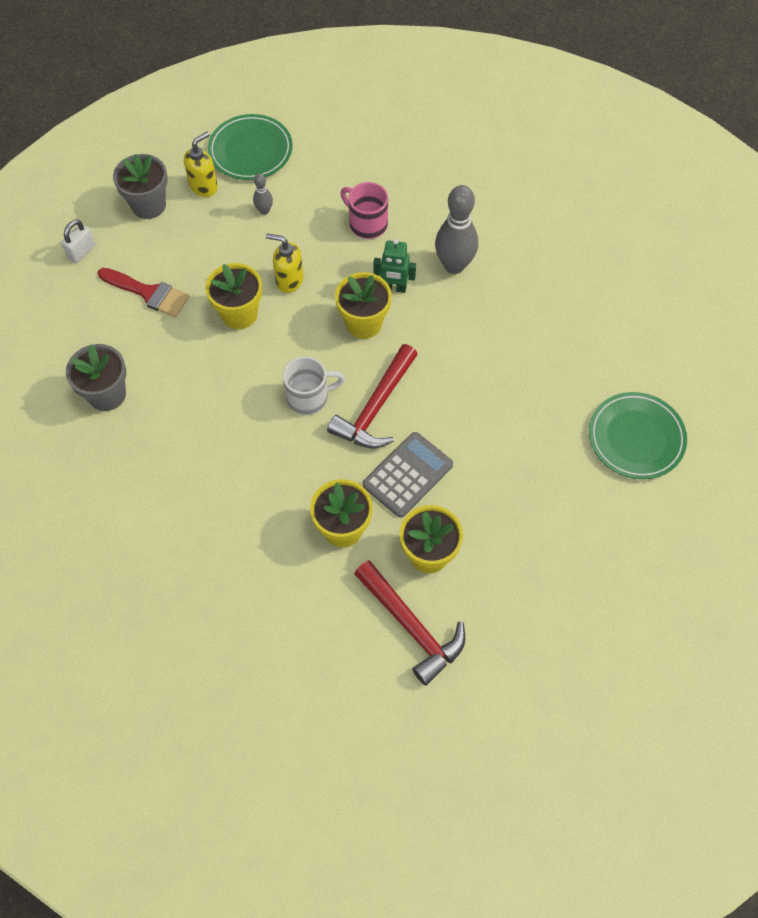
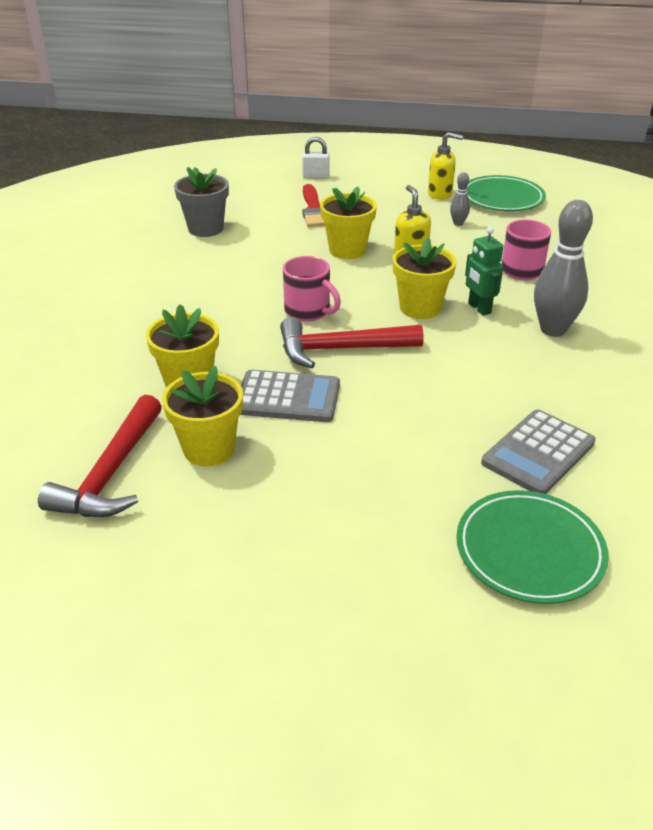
camera: 55 degrees right, 25 degrees down
(148, 205) = (390, 182): grey flower pot -> none
(309, 397) = (308, 311): white mug -> pink mug
(565, 372) = (538, 453): none -> grey calculator

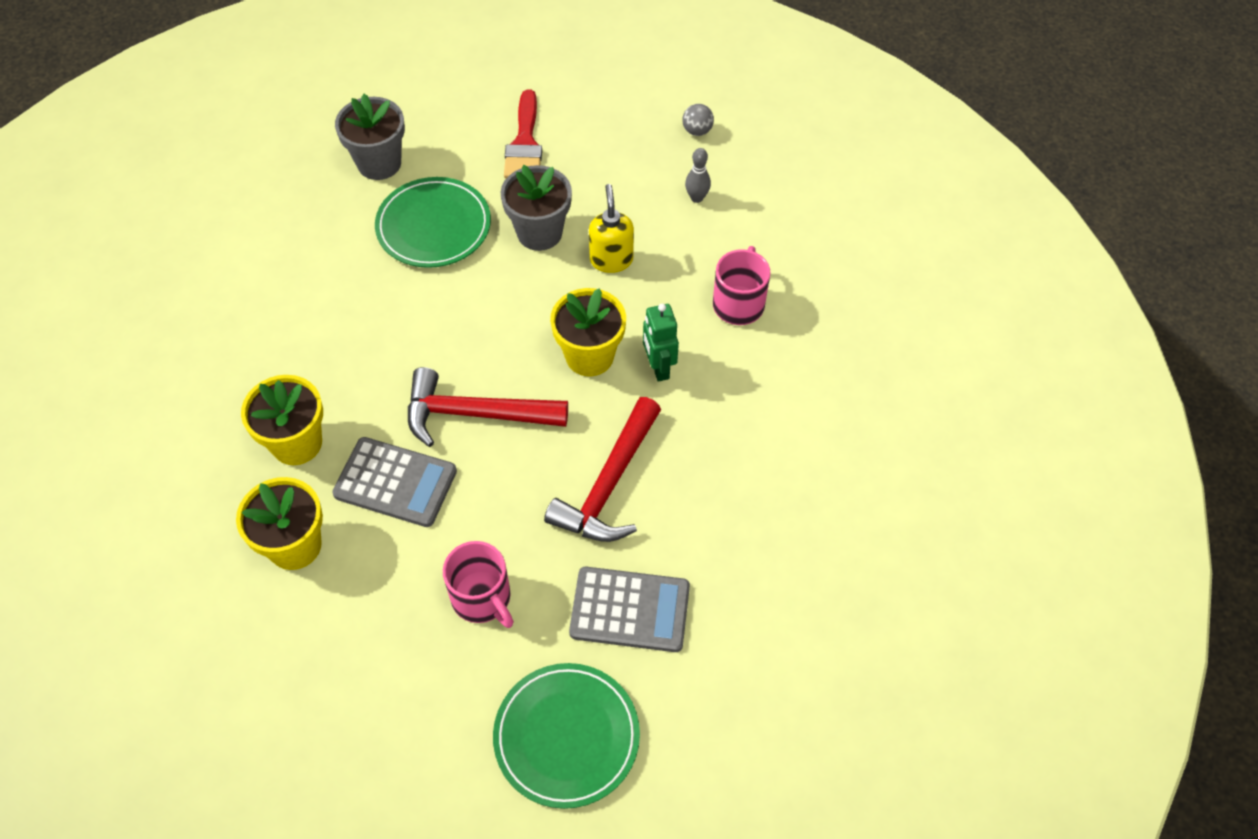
camera: 10 degrees right, 20 degrees up
(111, 473) = (192, 562): red hammer -> red hammer (609, 484)
(308, 311) = (459, 342): pink mug -> pink mug (482, 598)
(316, 176) = (548, 68): white padlock -> none
(347, 250) = (539, 232): yellow flower pot -> grey flower pot
(440, 194) = (697, 131): yellow soap dispenser -> grey ball
(502, 198) = (775, 151): green plate -> green plate (434, 226)
(538, 453) = (630, 610): grey calculator -> grey calculator turned 135 degrees counterclockwise
(553, 330) = (729, 419): grey bowling pin -> none

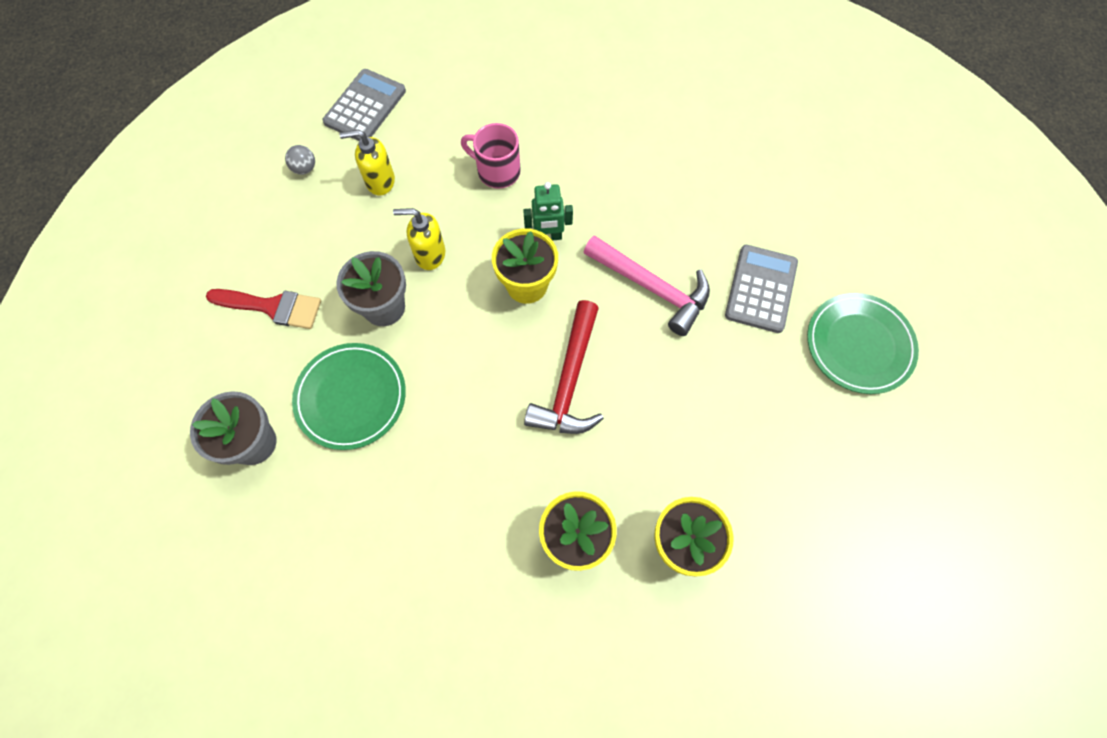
camera: 80 degrees left, 10 degrees up
(395, 483) = (629, 452): grey calculator -> grey calculator (365, 107)
(482, 598) = (744, 392): pink mug -> none
(609, 484) = (652, 287): red hammer -> pink hammer
(696, 198) = (380, 181): grey bowling pin -> yellow soap dispenser

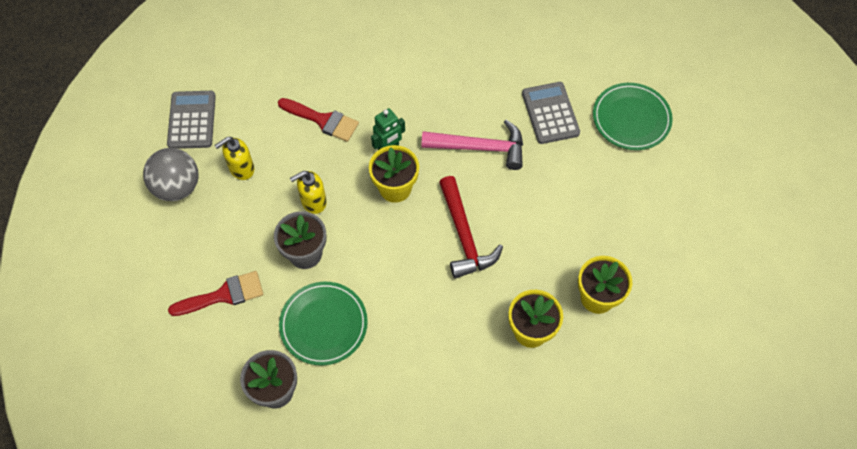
camera: 30 degrees left, 5 degrees down
(304, 168) = (177, 187): grey ball -> grey ball, size x2.23
(497, 171) = (322, 120): pink mug -> red brush

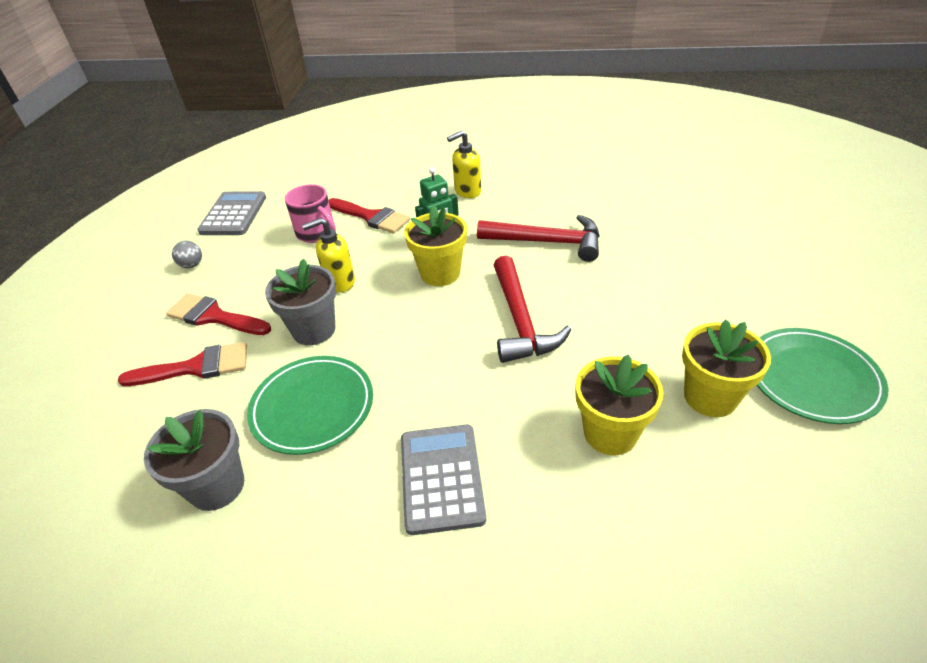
camera: 10 degrees right, 20 degrees down
(177, 187) = (192, 265): grey ball -> grey ball, size x0.45
(219, 244) = (214, 316): none -> red brush
(241, 169) = (269, 252): yellow soap dispenser -> yellow soap dispenser (467, 191)
(278, 143) = (317, 233): none -> pink mug
(480, 147) = (547, 242): pink hammer -> red hammer
(550, 113) = (632, 216): grey calculator -> grey calculator (441, 478)
(631, 119) = (732, 222): green plate -> green plate (812, 378)

